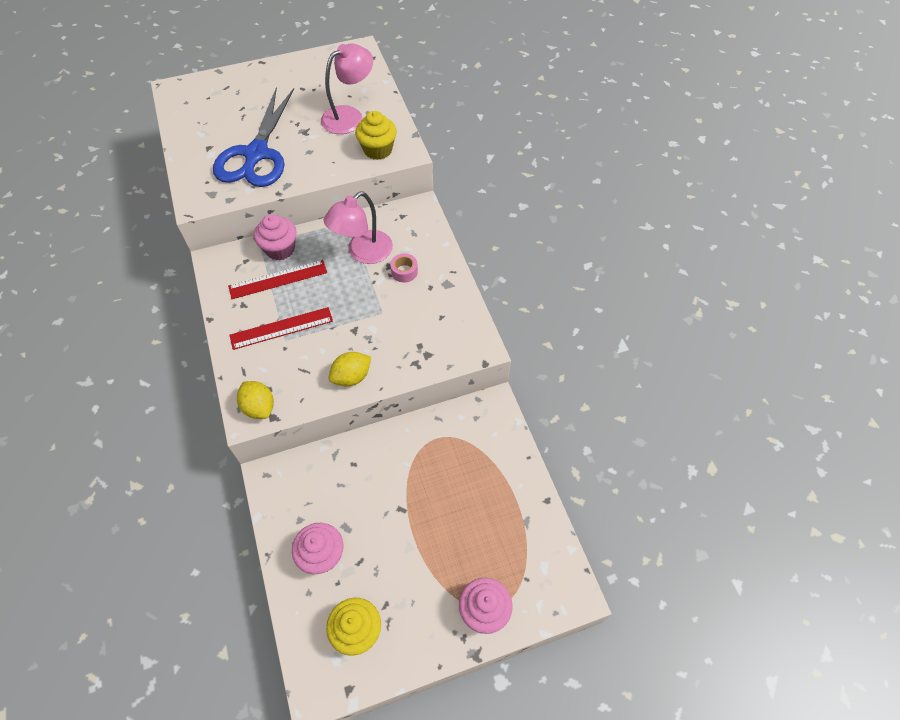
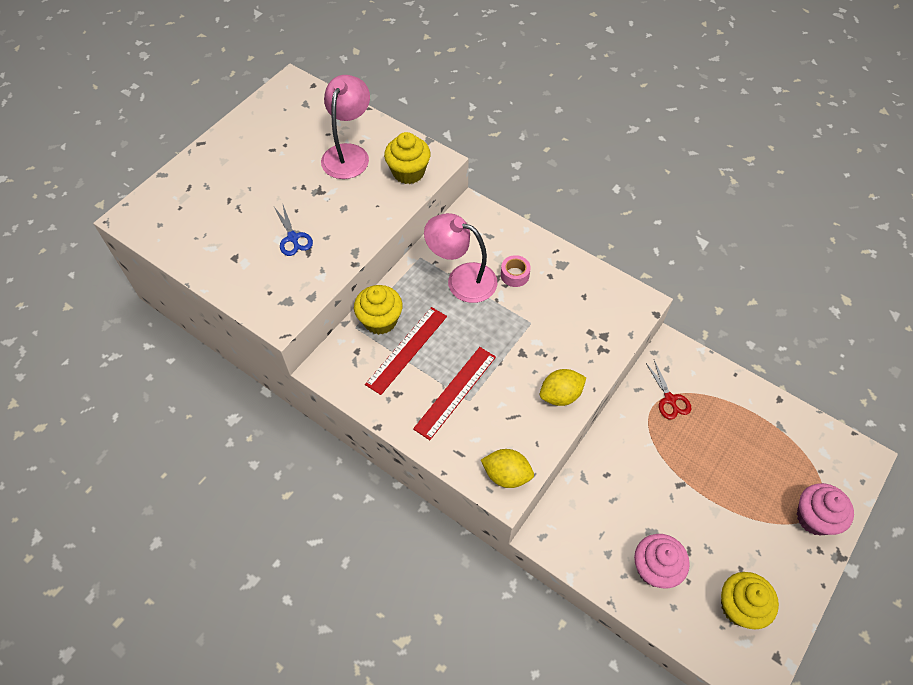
camera: 35 degrees left, 0 degrees up
(256, 154) = (293, 238): blue scissors -> blue scissors, size x0.40
(280, 249) = (380, 320): pink cupcake -> yellow cupcake
(351, 377) = (560, 395): yellow lemon -> yellow lemon turned 45 degrees clockwise
(363, 253) = (462, 279): pink lamp -> pink lamp turned 105 degrees clockwise
(455, 441) = (670, 399): none -> red scissors

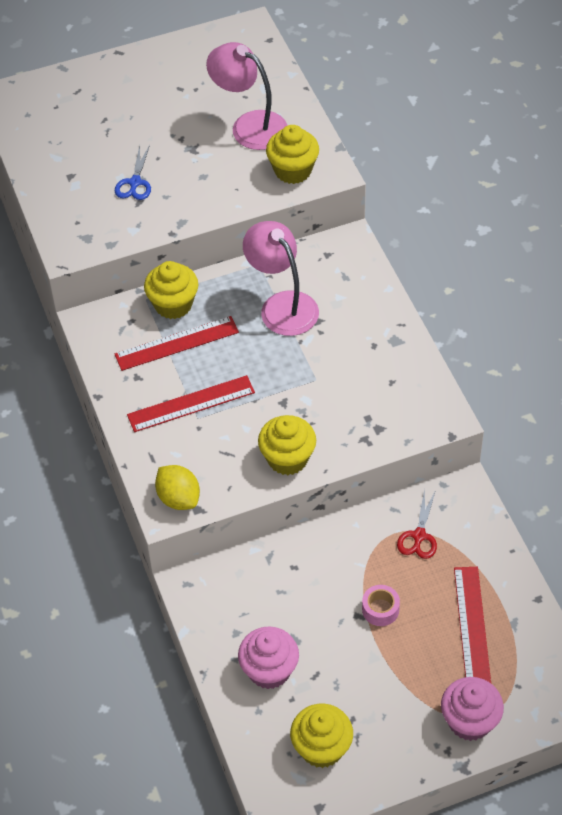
camera: 35 degrees right, 5 degrees down
(348, 154) = (249, 125): pink lamp -> pink lamp turned 105 degrees counterclockwise
(515, 275) = (338, 327): pink tape -> pink tape (380, 609)
(560, 395) = (287, 458): yellow lemon -> yellow cupcake
(757, 445) = (472, 626): none -> red ruler

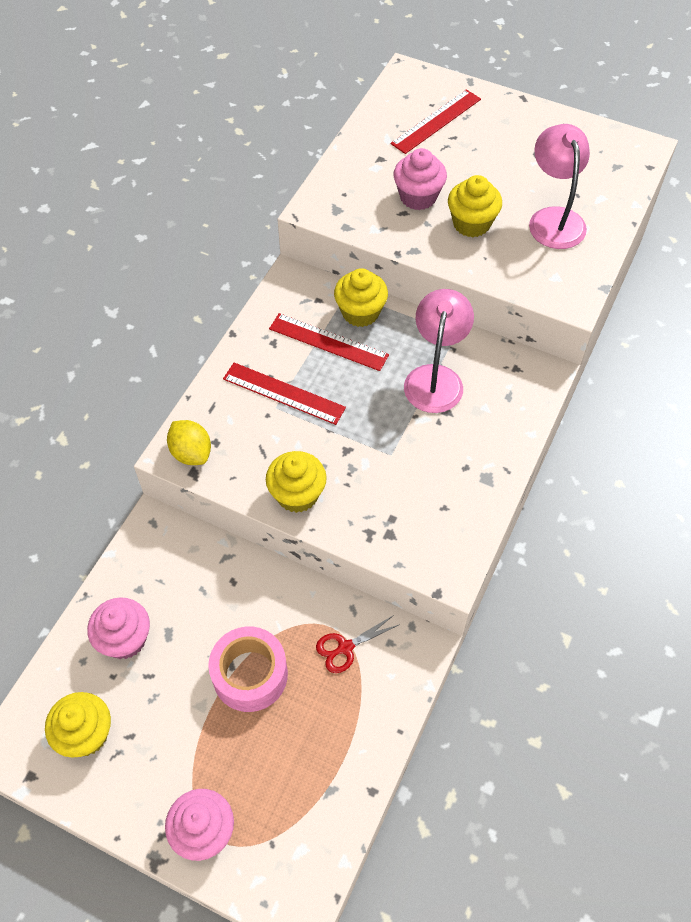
camera: 45 degrees right, 5 degrees up
(135, 182) = (418, 197): blue scissors -> pink cupcake
(178, 498) = (191, 453): yellow lemon -> yellow lemon turned 45 degrees counterclockwise
(293, 170) = (545, 277): yellow cupcake -> yellow cupcake (471, 223)
(380, 609) = (250, 674): pink tape -> pink tape, size x1.93
(472, 626) = (297, 759): red ruler -> red ruler (436, 121)

